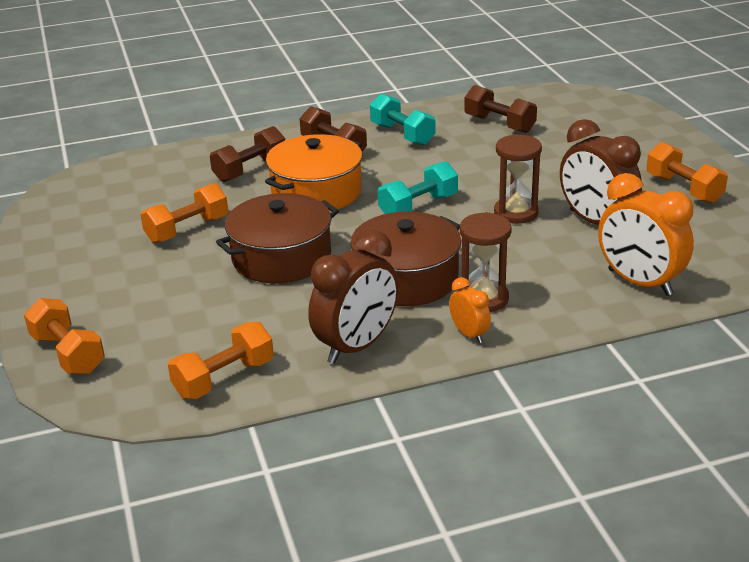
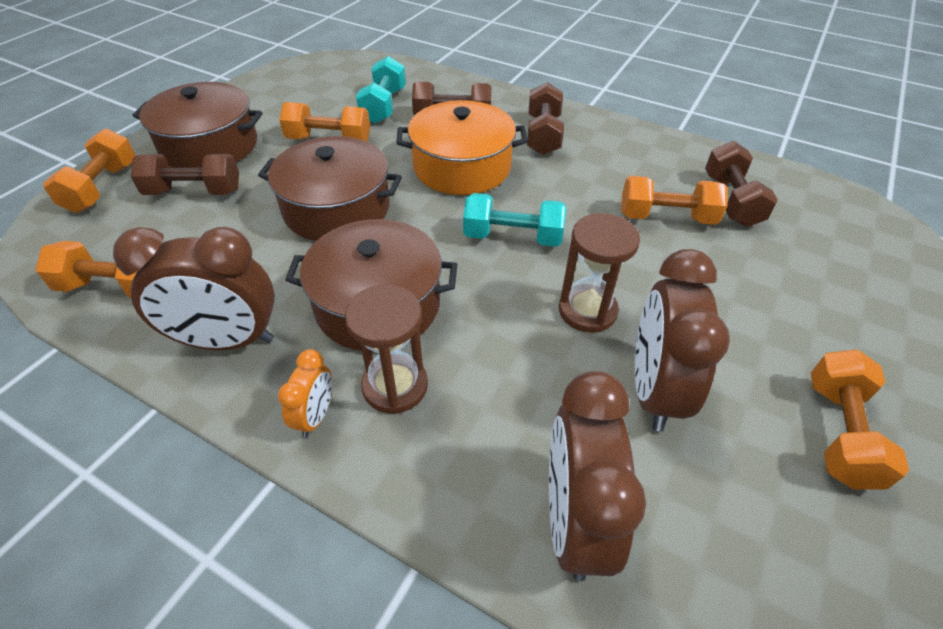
camera: 45 degrees right, 15 degrees up
(96, 285) = (209, 146): none -> brown pot
(154, 311) = (194, 192): none -> brown dumbbell
(402, 134) = (619, 156): turquoise dumbbell -> turquoise dumbbell (383, 106)
(481, 150) = (666, 217): none -> orange dumbbell
(639, 282) = (573, 520): orange clock -> brown clock

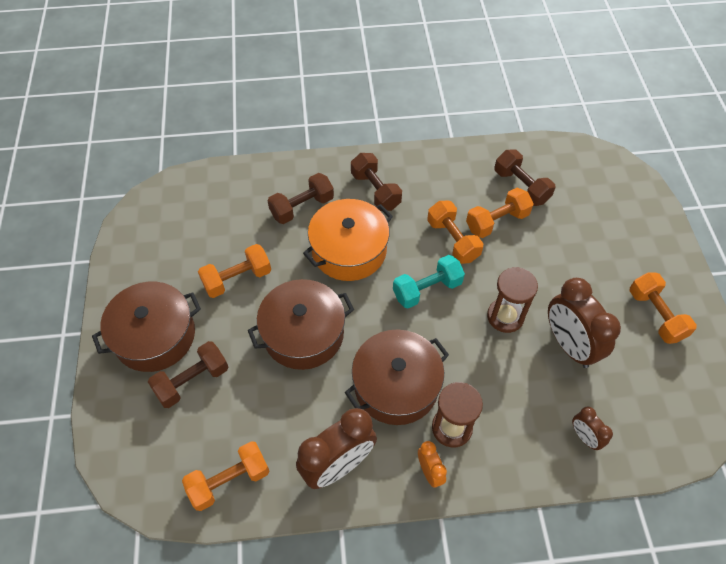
camera: 35 degrees left, 10 degrees up
(102, 187) = (119, 420): orange dumbbell -> orange dumbbell (452, 240)
(383, 106) = (243, 223): turquoise dumbbell -> none
(573, 520) = (584, 437): brown clock -> brown clock, size x0.50

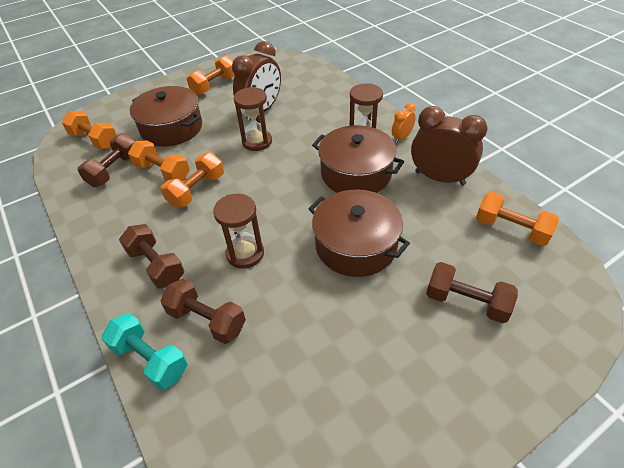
camera: 115 degrees left, 10 degrees down
(155, 336) = (455, 368): brown pot -> brown pot (172, 128)
(237, 279) = (335, 330): orange dumbbell -> orange dumbbell (95, 140)
(349, 250) = (245, 254): orange pot -> brown hourglass
(375, 191) = (156, 265): brown dumbbell -> brown dumbbell turned 75 degrees counterclockwise
(427, 289) = (258, 187): turquoise dumbbell -> turquoise dumbbell (150, 359)
(584, 437) = (323, 91): brown clock -> none

